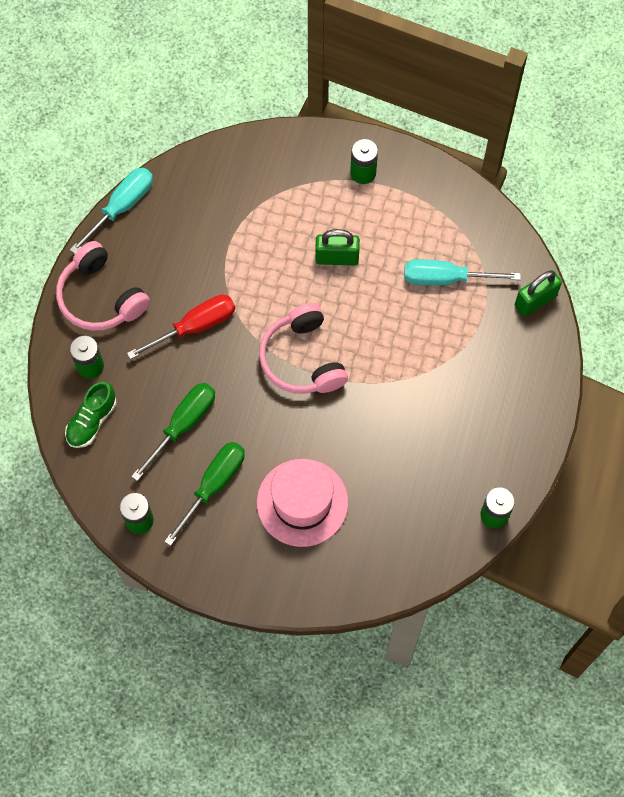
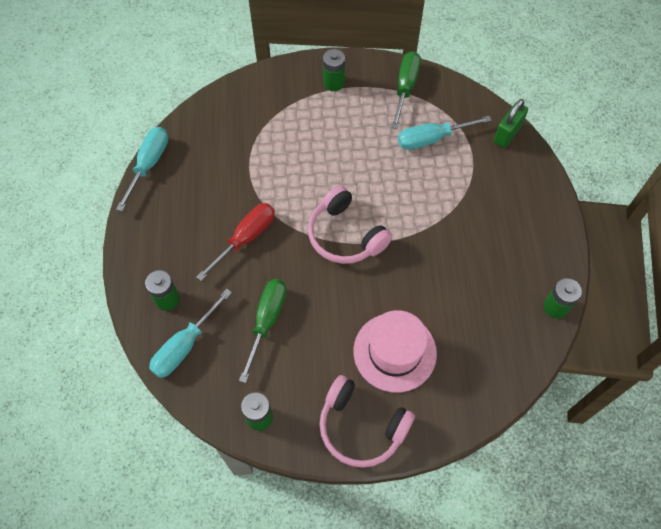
camera: 20 degrees left, 5 degrees down
(92, 421) = (185, 345): green shoe -> turquoise screwdriver
(100, 297) = (156, 240): pink headphones -> pink headphones (361, 427)
(213, 486) = (313, 364): green screwdriver -> green screwdriver (405, 88)
(337, 258) = (340, 150): green padlock -> none

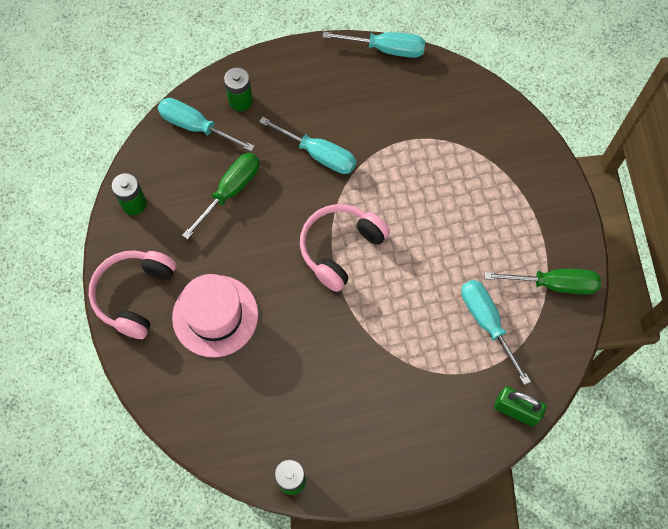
camera: 80 degrees right, 5 degrees up
(245, 238) = (318, 154): red screwdriver -> turquoise screwdriver
(266, 322) = (230, 191): green screwdriver -> green screwdriver turned 60 degrees counterclockwise
(333, 83) = (539, 204): green battery -> none

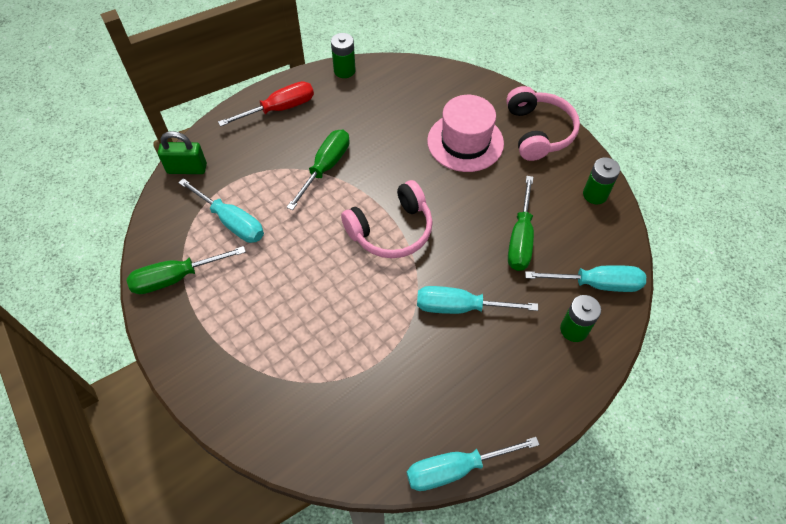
camera: 155 degrees right, 10 degrees down
(340, 248) = (391, 230): pink headphones -> pink headphones turned 45 degrees clockwise
(371, 347) = (325, 168): none -> green screwdriver
(390, 452) = (279, 109): none -> red screwdriver

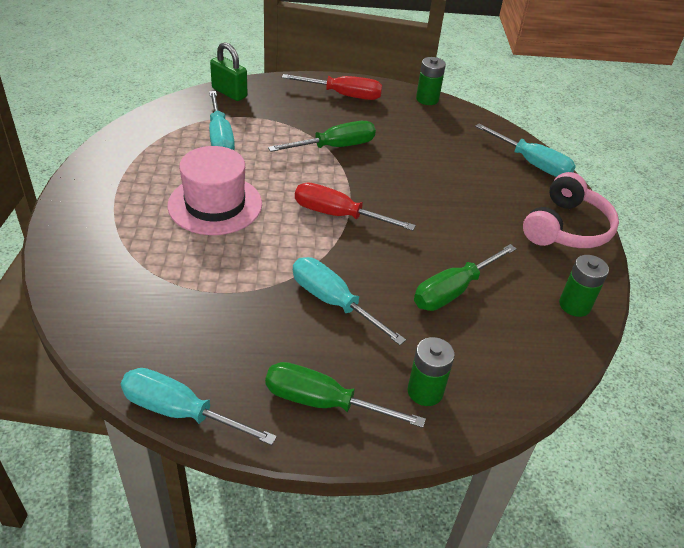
camera: 35 degrees right, 15 degrees down
(176, 277) = (139, 146): green screwdriver -> green screwdriver (324, 402)
(391, 230) = (339, 215): pink headphones -> red screwdriver
(465, 142) = (481, 196): pink hat -> pink hat (215, 204)
(596, 284) = (493, 372): turquoise screwdriver -> turquoise screwdriver (531, 163)

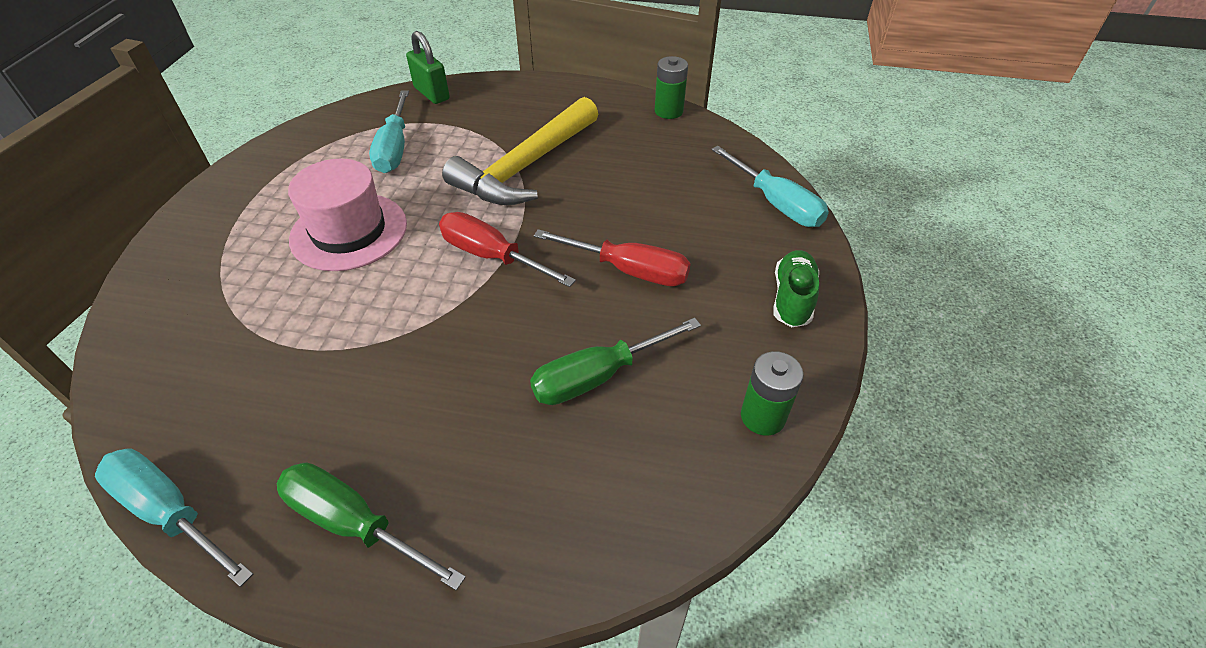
camera: 15 degrees right, 5 degrees up
(333, 302) = (433, 377): turquoise screwdriver -> none
(334, 147) = (526, 166): green screwdriver -> yellow hammer
(343, 95) = (565, 102): red screwdriver -> red screwdriver (628, 270)
(425, 391) = (497, 526): green battery -> none
(566, 228) = (792, 299): pink headphones -> green shoe

